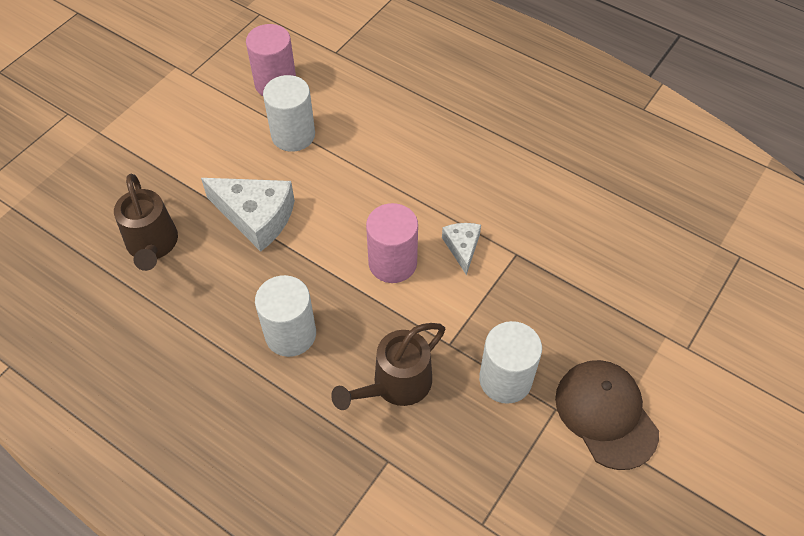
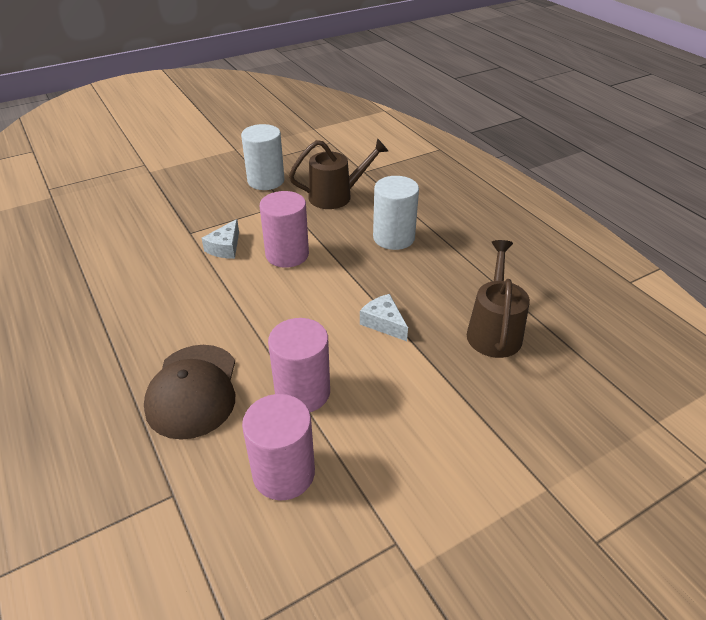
camera: 155 degrees left, 15 degrees down
(256, 217) = (383, 323): white cheese -> white cheese, size x0.55
(293, 135) = (302, 392): white cylinder -> pink cylinder
(606, 414) = (224, 155): brown cap -> brown cap (193, 390)

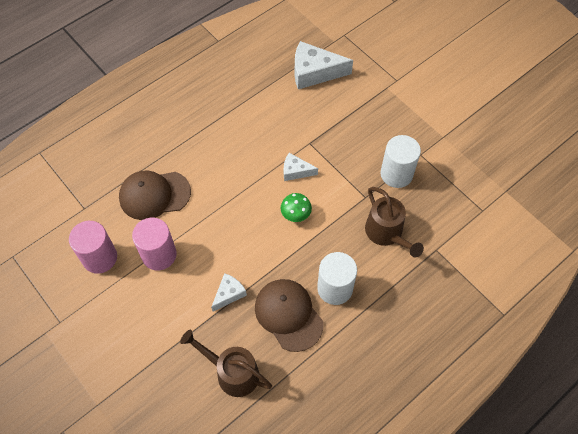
camera: 80 degrees right, 20 degrees up
(86, 216) = (314, 72): none -> white cheese
(287, 254) = (296, 214): pink cylinder -> green mushroom
(421, 275) = (288, 315): none -> brown cap
(494, 330) = (232, 372): brown watering can -> brown watering can turned 150 degrees counterclockwise

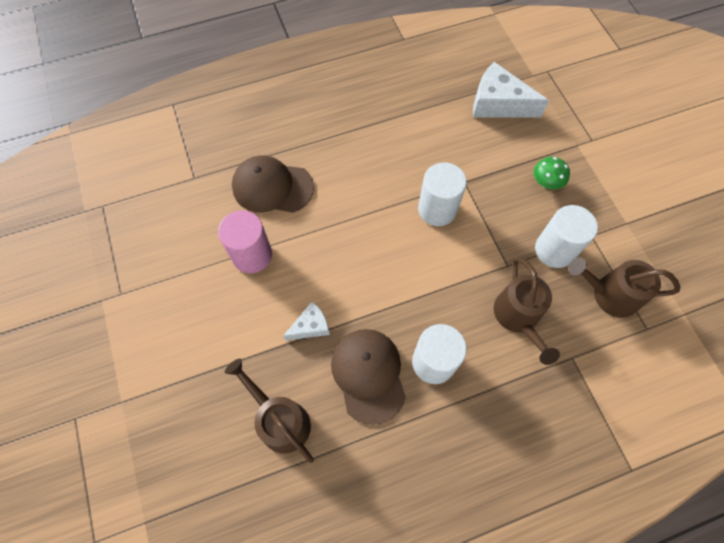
camera: 20 degrees right, 5 degrees up
(100, 257) = (189, 237): pink cylinder -> none
(295, 171) = (437, 209): white cheese -> white cylinder
(296, 214) = (419, 259): green mushroom -> green mushroom (546, 182)
(447, 194) = (609, 294): none -> brown watering can

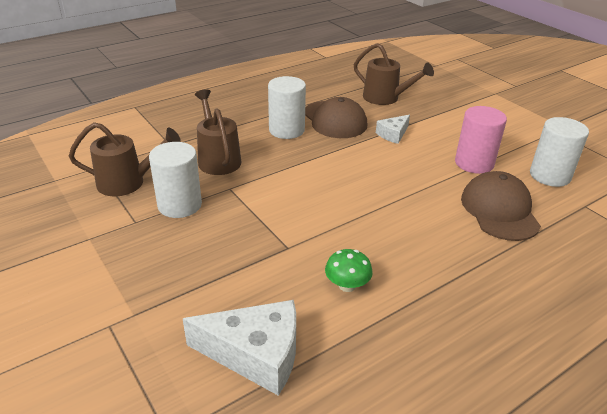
camera: 165 degrees right, 30 degrees down
(272, 187) = (499, 210): brown cap -> brown cap turned 90 degrees counterclockwise
(437, 209) = (313, 218): white cylinder -> white cylinder (550, 175)
(546, 182) = (184, 262): green mushroom -> green mushroom (347, 285)

